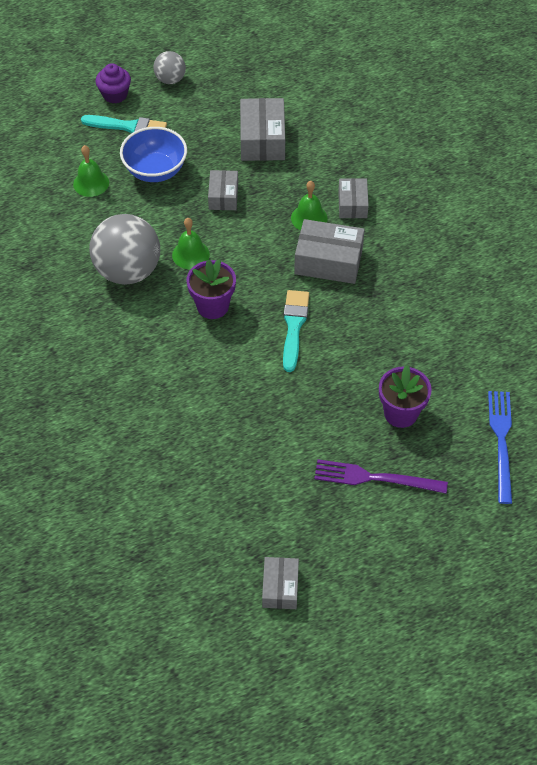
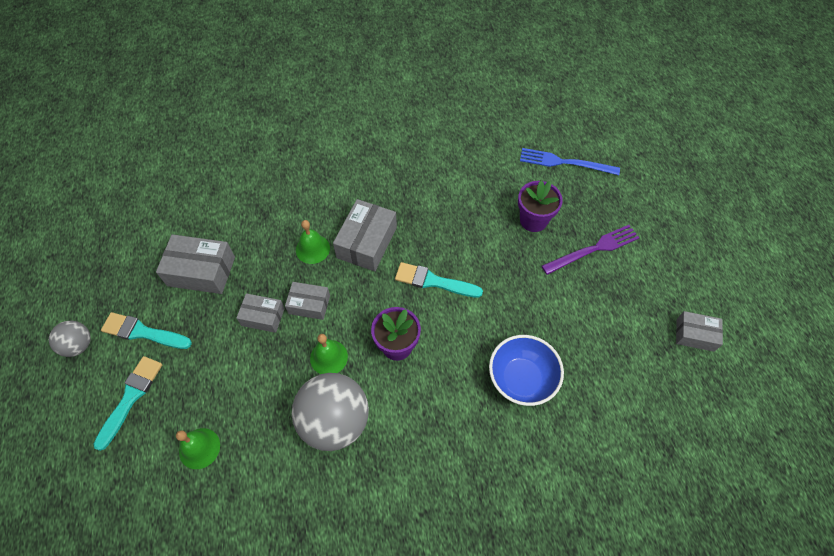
camera: 80 degrees left, 5 degrees up
(115, 94) = (74, 407): purple cupcake -> none
(155, 170) = (206, 377): blue bowl -> blue bowl (521, 379)
(190, 117) = (143, 332): none -> turquoise brush
(352, 204) = (307, 213): grey box -> grey box (309, 304)
(375, 478) = (593, 249): purple fork -> purple fork turned 135 degrees counterclockwise

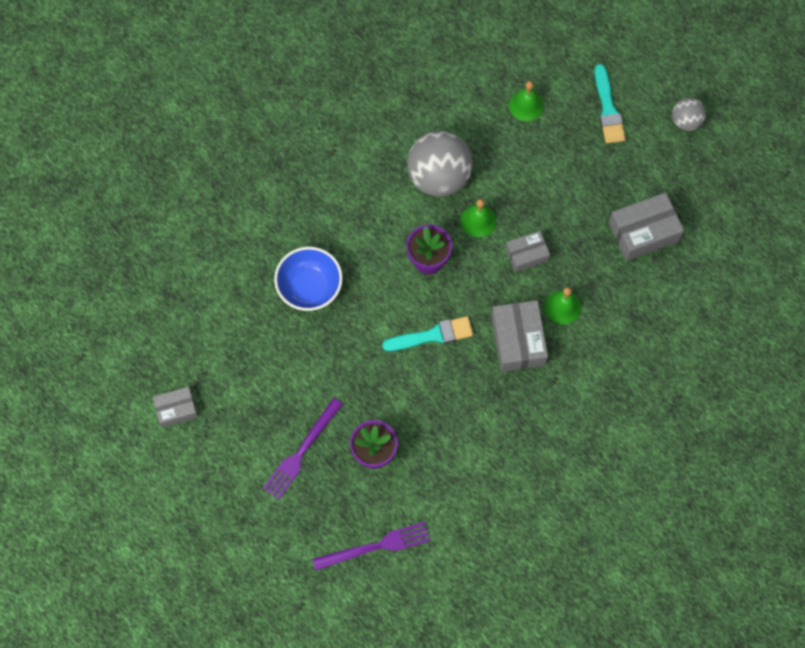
camera: 150 degrees right, 10 degrees up
(143, 332) = (645, 158): turquoise brush -> none
(263, 316) = (558, 223): grey box -> none
(565, 162) = (376, 546): blue fork -> purple fork

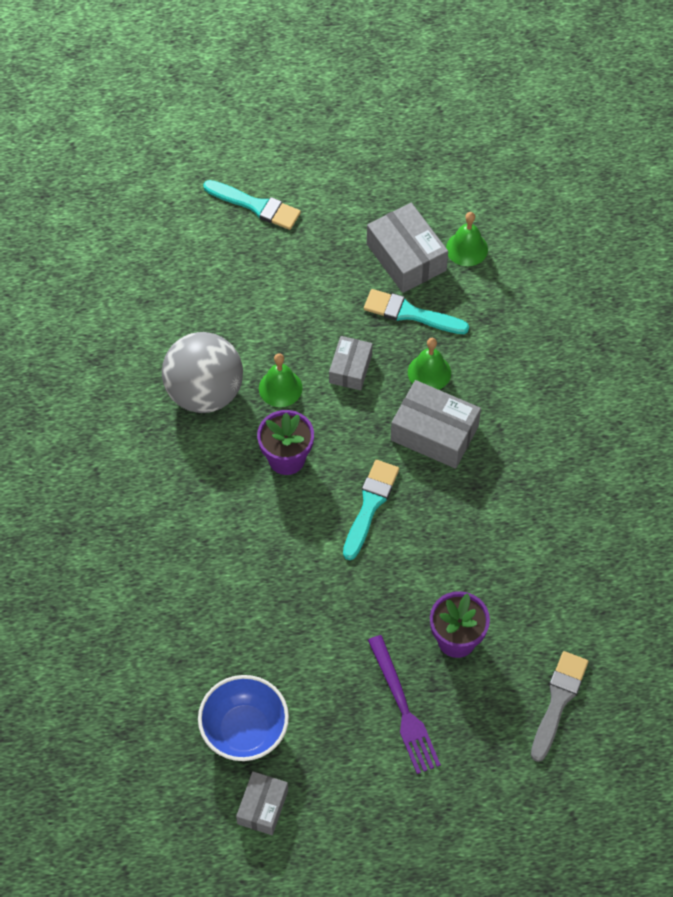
camera: 55 degrees left, 10 degrees down
(309, 288) = (228, 587): blue bowl -> blue bowl (244, 730)
(376, 546) = (558, 701): purple fork -> grey brush
(526, 105) = (193, 270): green bell -> green bell (467, 248)
(600, 264) = (410, 313): none -> turquoise brush
(643, 232) = (406, 257): grey box -> grey box turned 45 degrees counterclockwise
(686, 121) = (322, 153): grey ball -> none

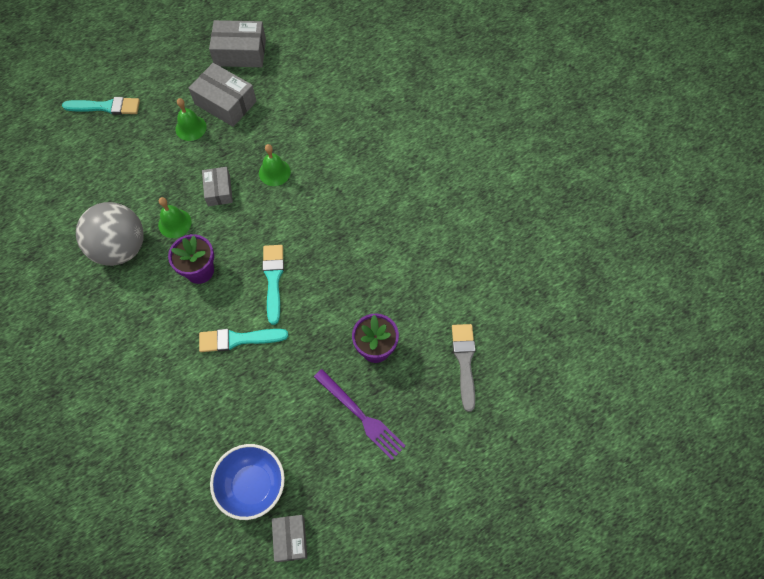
camera: 25 degrees left, 5 degrees up
(410, 313) = (244, 138): turquoise brush -> turquoise brush (238, 339)
(434, 433) = (296, 211): grey box -> grey box (240, 52)
(467, 248) = (264, 82): green bell -> green bell (191, 128)

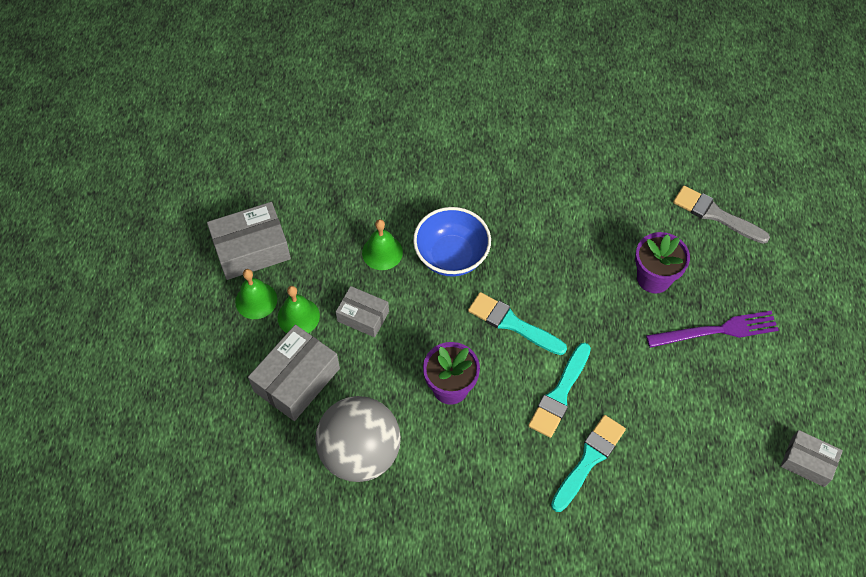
camera: 55 degrees left, 5 degrees down
(106, 107) = (149, 372): turquoise brush -> turquoise brush (589, 460)
(174, 223) = (370, 381): green bell -> green bell (298, 316)
(240, 52) = (195, 199): grey box -> grey box (296, 379)
(252, 485) = (732, 467): blue bowl -> blue bowl (451, 256)

